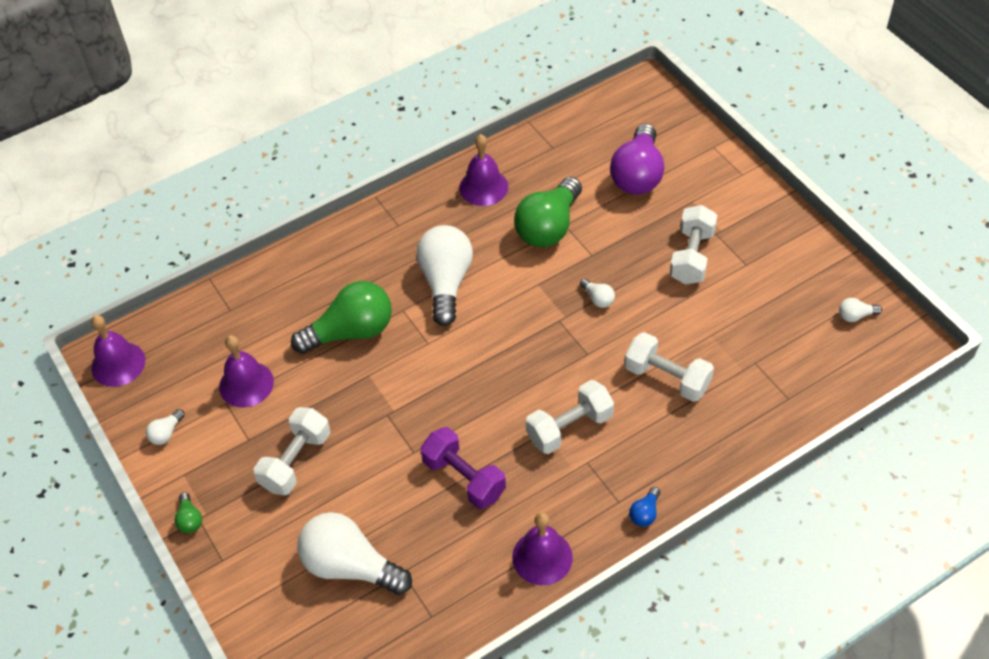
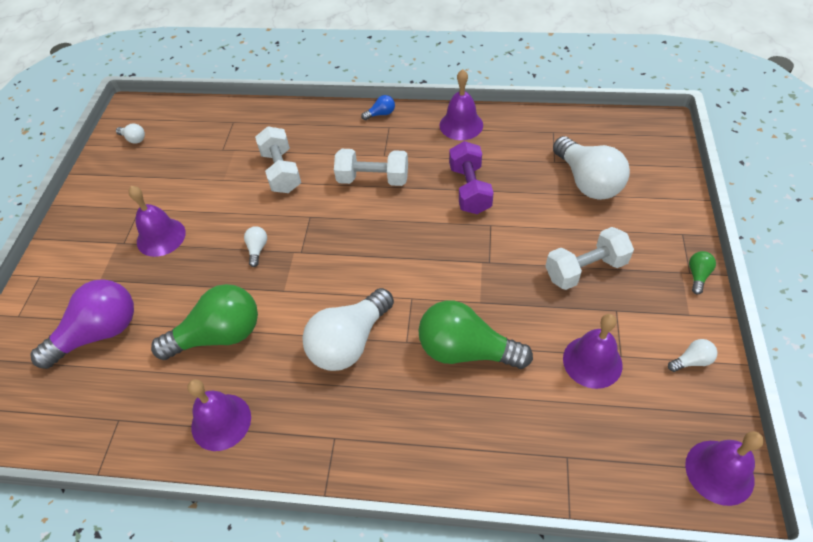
camera: 140 degrees left, 0 degrees up
(692, 256) = (161, 237): white dumbbell -> purple bell

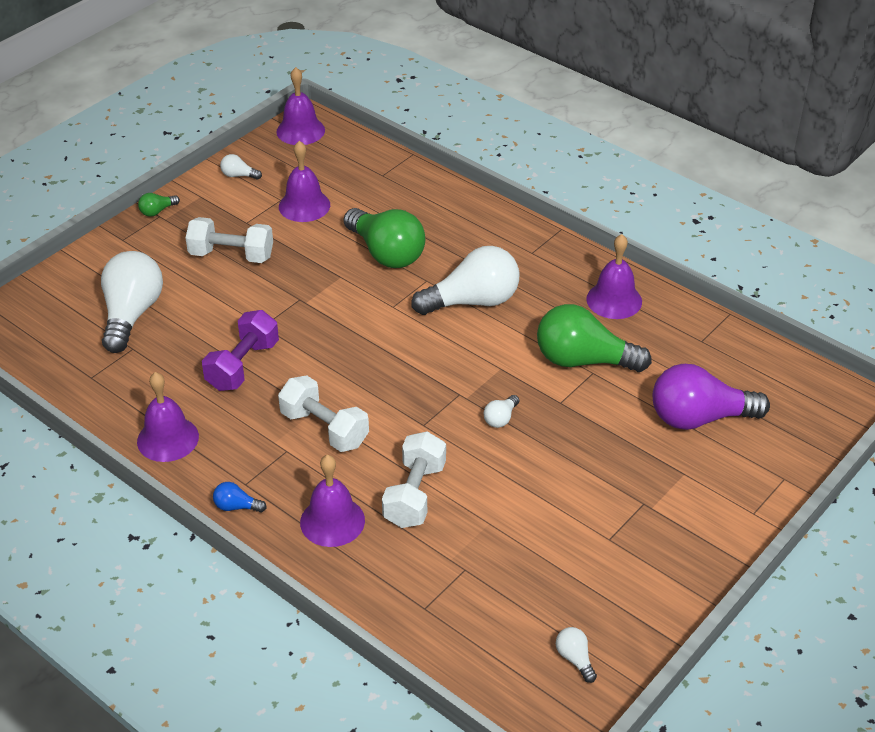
camera: 150 degrees left, 10 degrees down
(161, 237) = (597, 487): purple bell -> purple bell (332, 521)

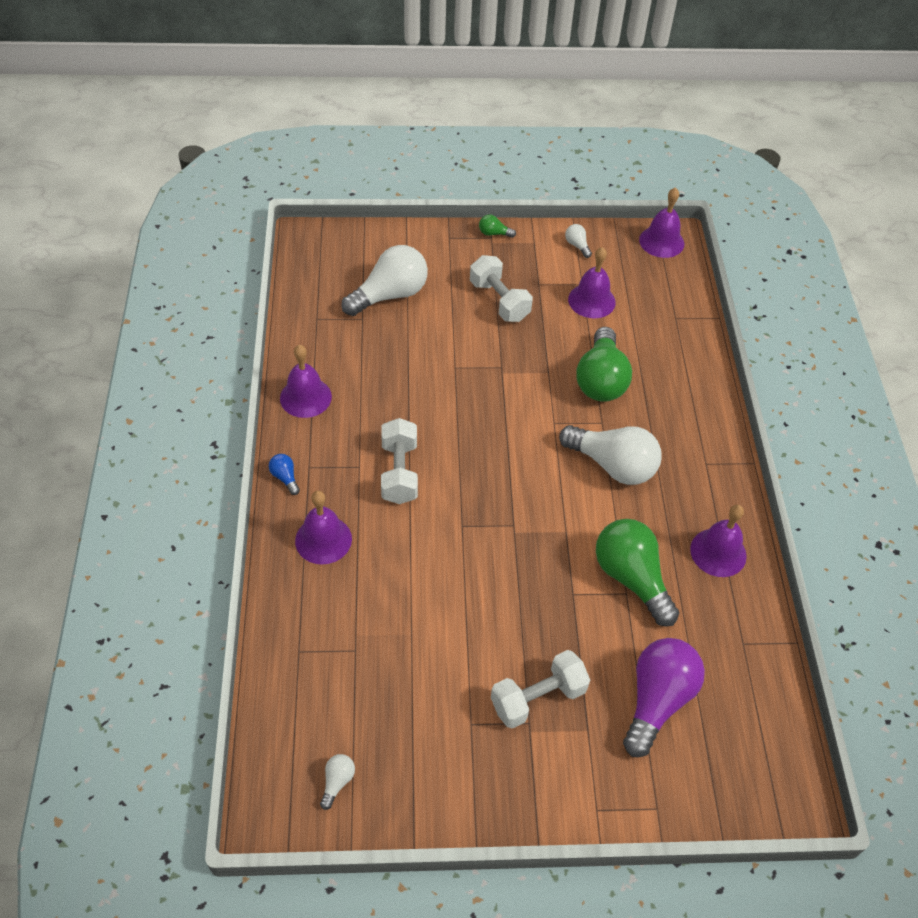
camera: 45 degrees right, 10 degrees up
(243, 365) = (408, 385): purple dumbbell -> none
(414, 494) = (393, 569): white dumbbell -> white dumbbell (538, 698)
(501, 418) = (516, 568): white light bulb -> none
(699, 418) = (657, 700): purple light bulb -> purple light bulb turned 75 degrees clockwise

